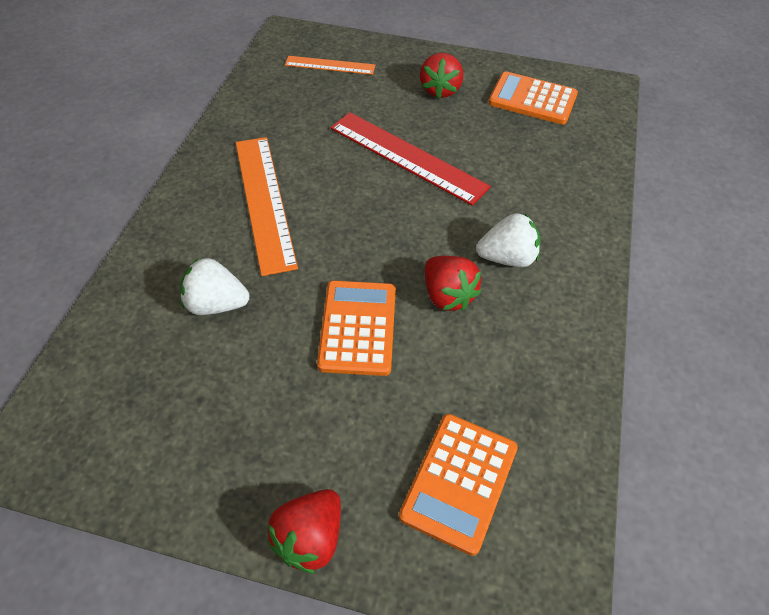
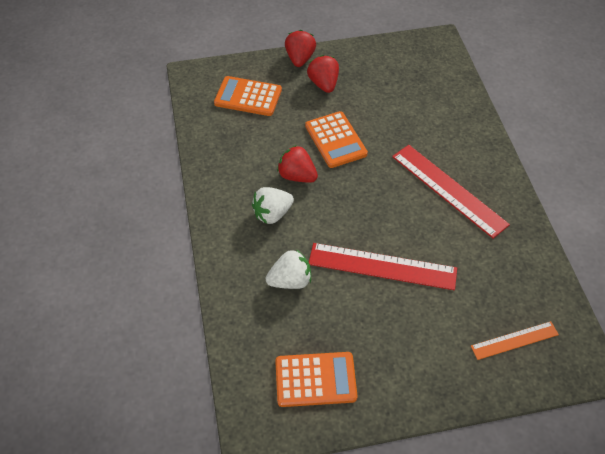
camera: 155 degrees right, 0 degrees up
(216, 304) = (418, 123): white strawberry -> white strawberry (290, 281)
(264, 201) = (449, 190): orange ruler -> red ruler
(440, 90) = (401, 353): red strawberry -> red strawberry (323, 84)
(459, 482) = (248, 97): orange calculator -> orange calculator turned 75 degrees counterclockwise

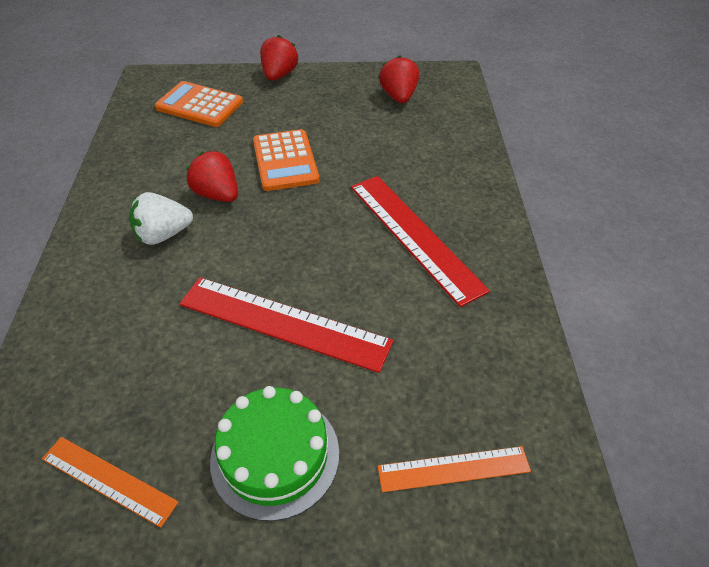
camera: 10 degrees right, 5 degrees down
(290, 281) = (144, 323): white strawberry -> none
(315, 379) = (109, 480): orange calculator -> orange ruler
(323, 84) = (296, 102): red strawberry -> red strawberry (398, 97)
(408, 350) = (275, 455): none -> green cake

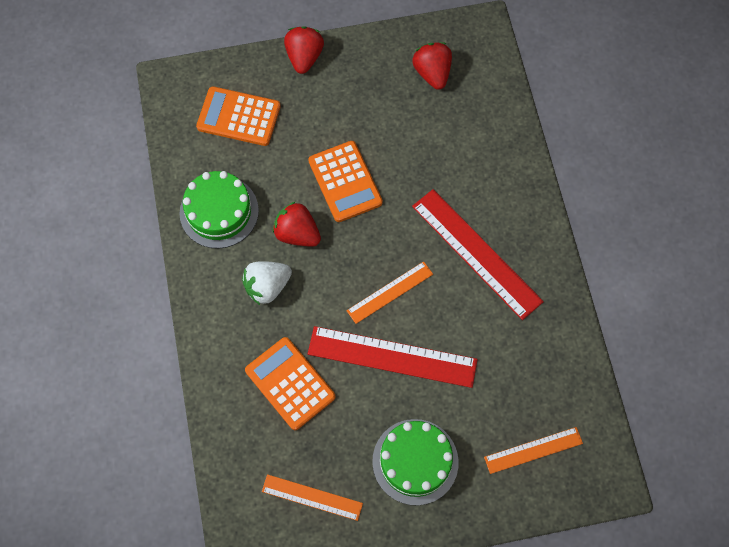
camera: 10 degrees left, 20 degrees up
(144, 168) = (219, 211): none -> green cake
(144, 333) = (290, 383): none -> orange calculator
(302, 258) = (390, 292): none -> orange ruler

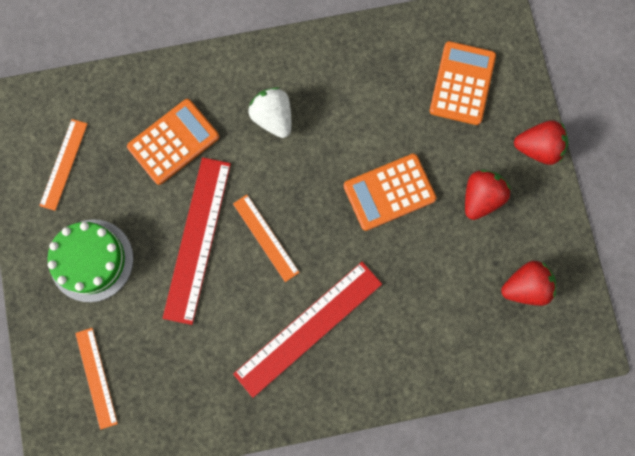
camera: 90 degrees right, 10 degrees up
(219, 211) = (354, 69): green cake -> none
(297, 233) = (330, 145): red strawberry -> red strawberry (481, 198)

